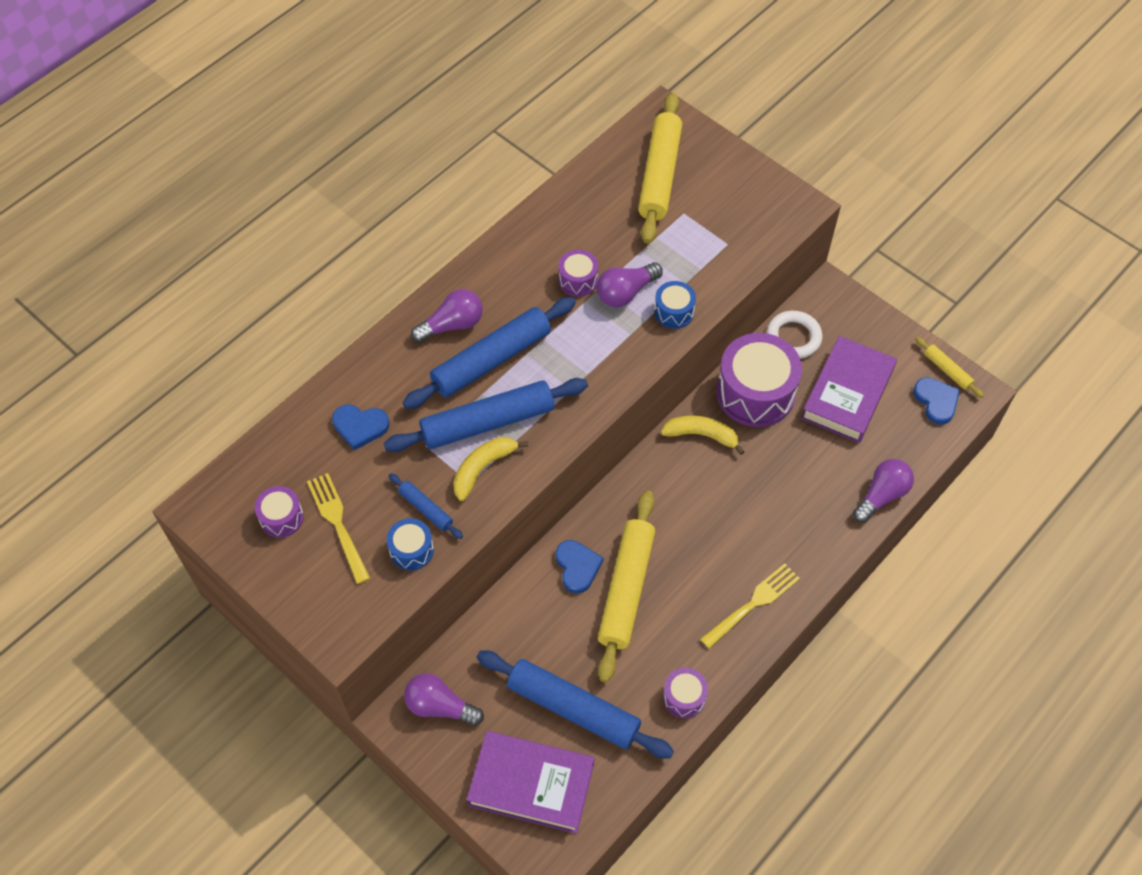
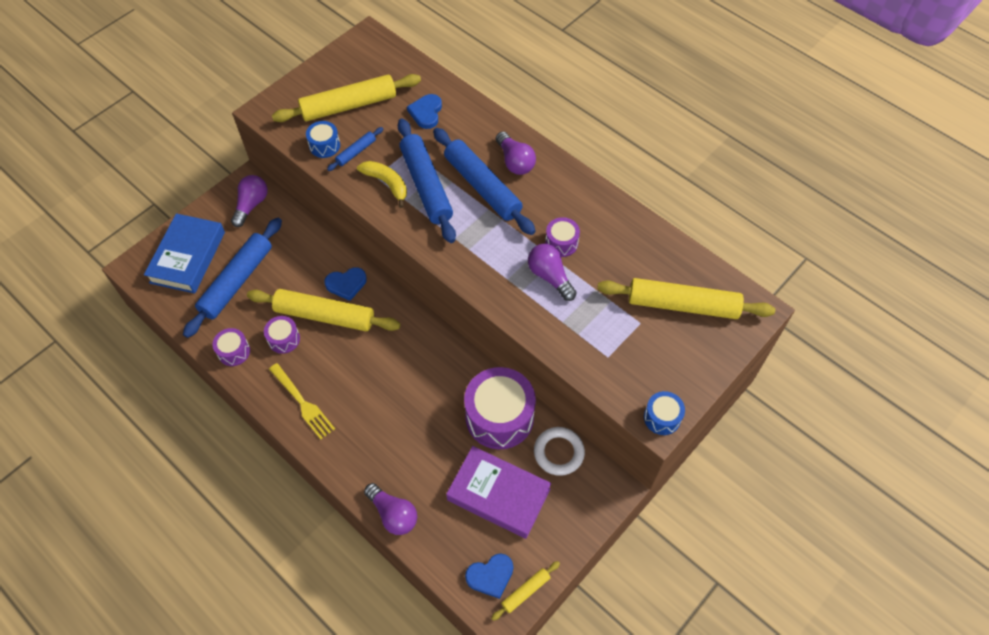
camera: 90 degrees right, 0 degrees up
(281, 518) = (357, 77): purple drum -> purple drum (284, 339)
(338, 524) = (349, 106): yellow fork -> yellow rolling pin
(531, 784) = (188, 257): purple book -> blue book
(674, 312) = (531, 311): blue drum -> blue drum (662, 417)
(701, 435) = (458, 373): yellow banana -> none

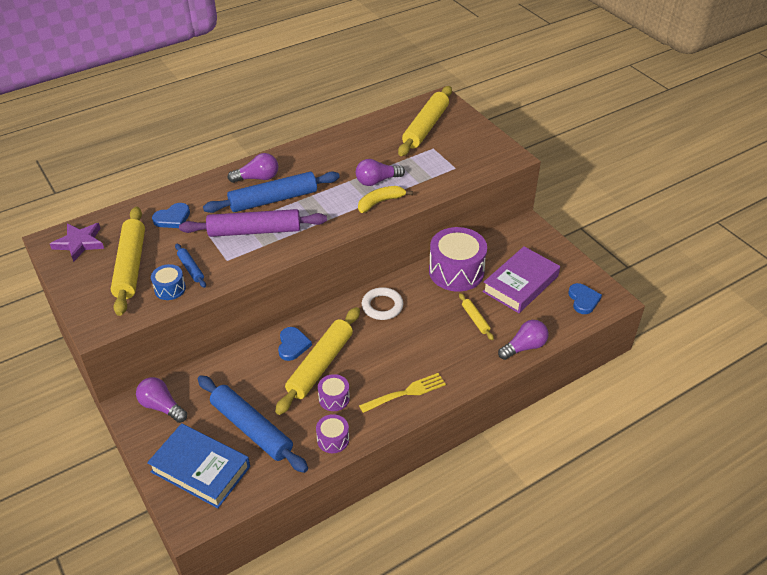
camera: 75 degrees left, 15 degrees down
(370, 57) = (79, 243): none -> purple star
(387, 184) = (239, 254): yellow banana -> yellow banana (380, 202)
(426, 113) = (172, 218): blue heart -> blue heart turned 60 degrees counterclockwise
(426, 186) = (254, 231): blue rolling pin -> purple rolling pin
(525, 592) = (597, 284): yellow rolling pin -> yellow rolling pin (475, 319)
(558, 452) = (494, 246): white ring -> white ring (382, 306)
(561, 243) = (349, 169): purple drum -> none
(662, 417) = (510, 154): blue drum -> none

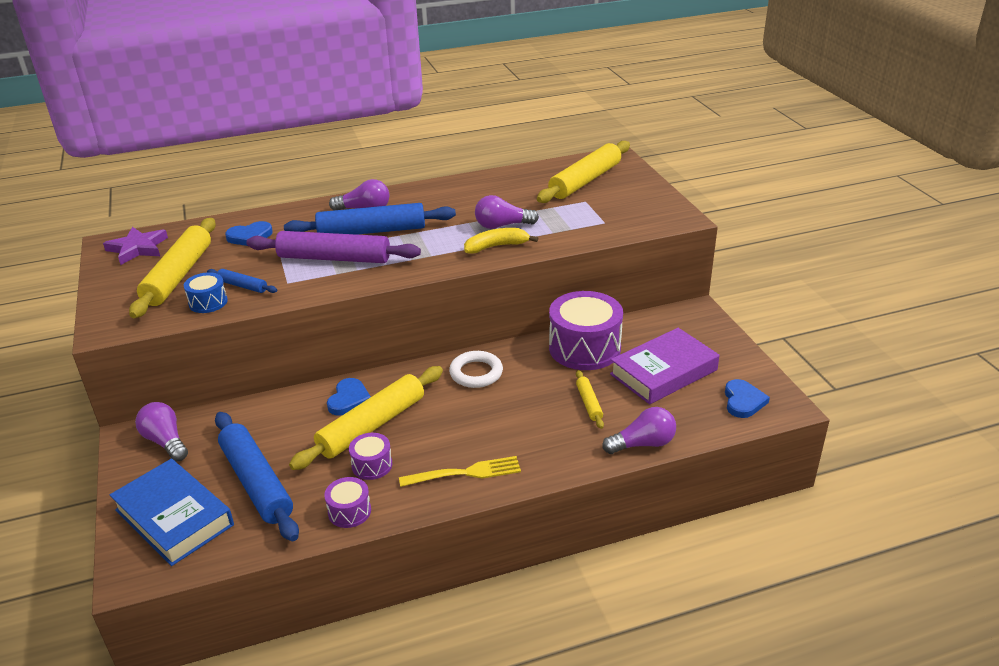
camera: 15 degrees right, 10 degrees down
(191, 268) = (243, 286): blue rolling pin -> blue rolling pin turned 45 degrees counterclockwise

